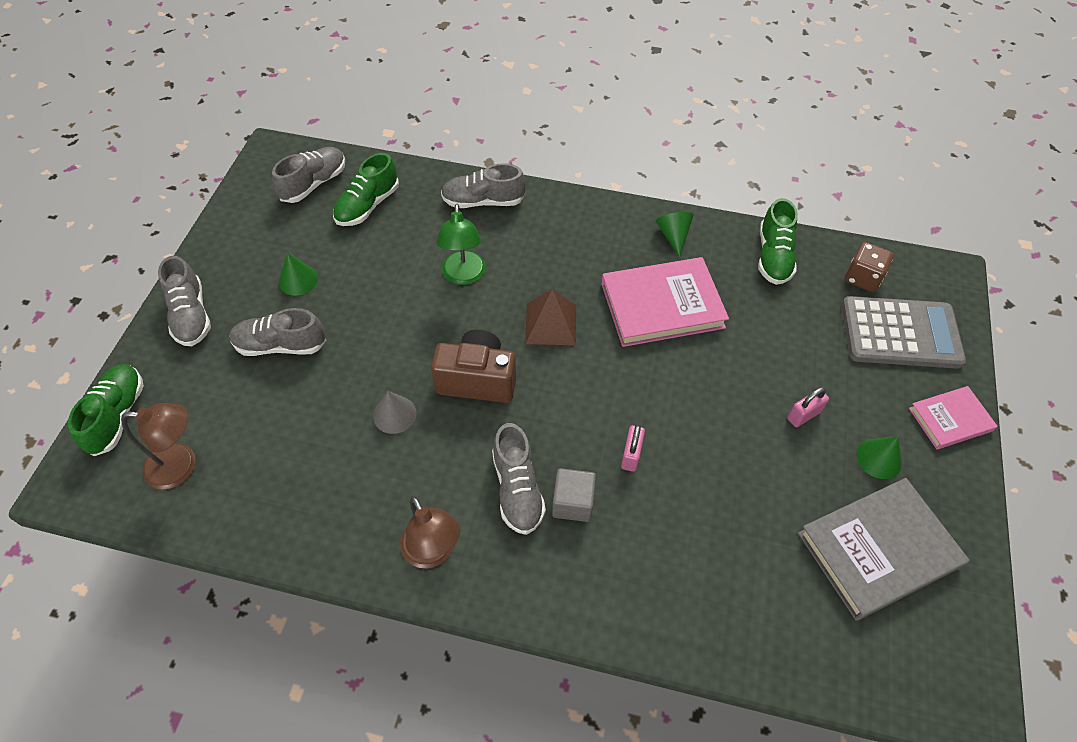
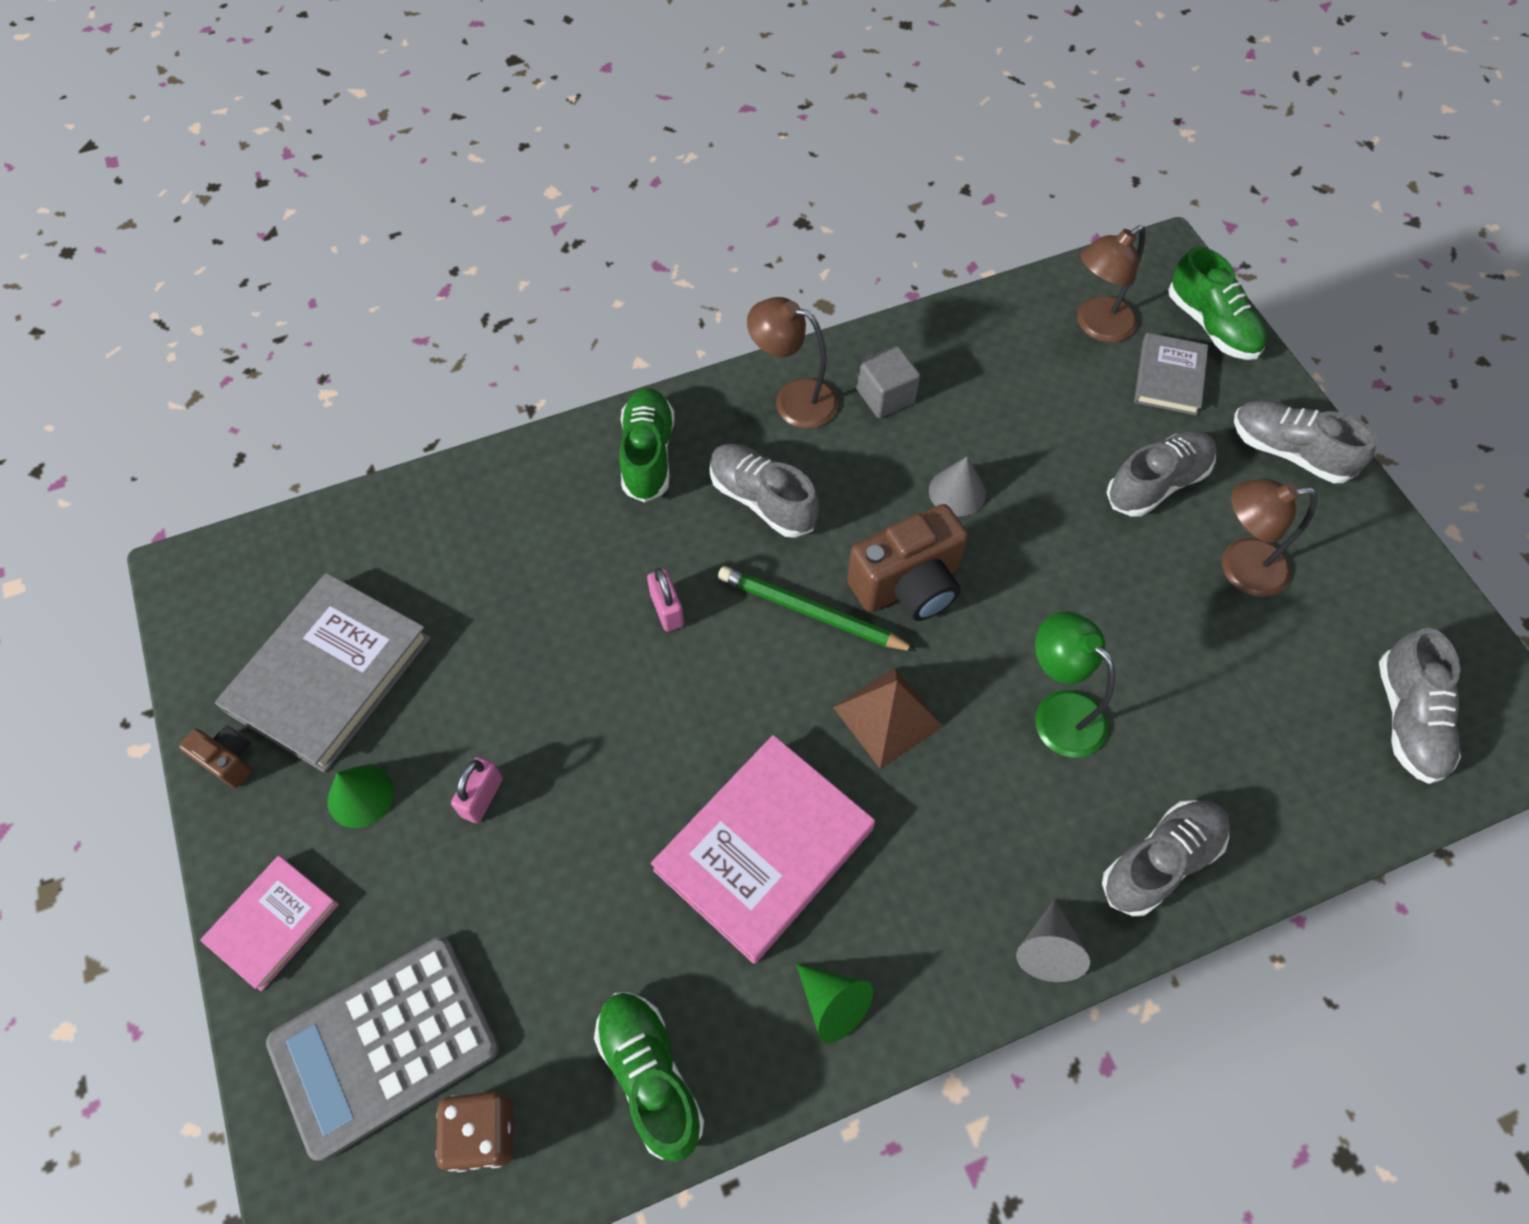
camera: 145 degrees right, 5 degrees up
(189, 400) = (1169, 377): none -> grey book
(298, 280) = (1239, 568): green cone -> brown lamp
(367, 206) = (1297, 735): green shoe -> green shoe (648, 455)
(545, 399) = (811, 612): none -> green pencil
(563, 203) = (1047, 949): none -> grey cone
(573, 503) = (695, 522): grey cube -> grey cube (885, 396)
(963, 531) = (228, 760): none -> brown camera

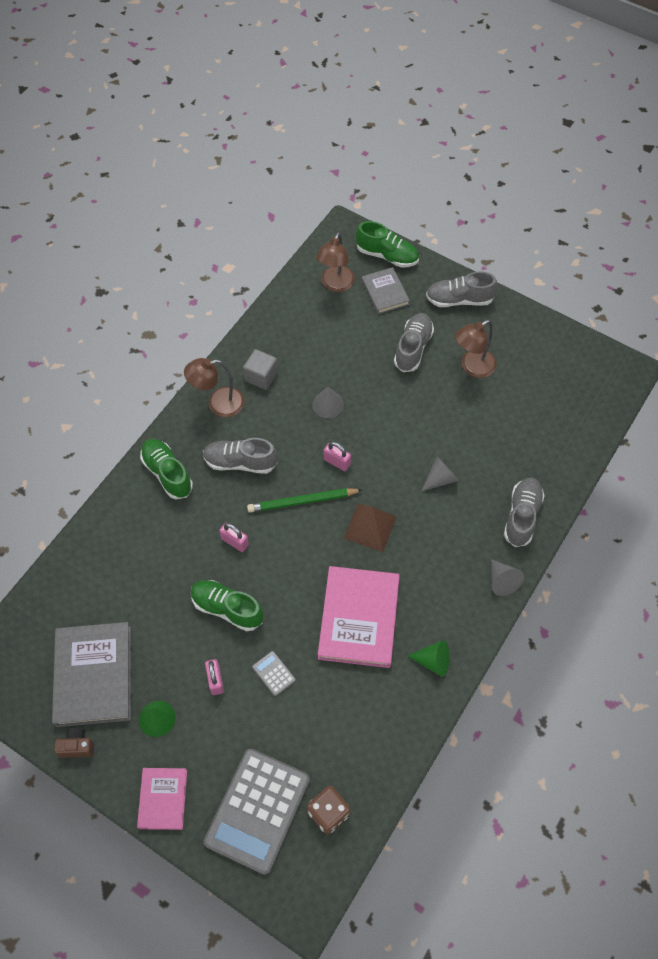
camera: 35 degrees left, 0 degrees up
(572, 846) = (274, 673): none -> grey calculator
(650, 1075) = (380, 741): green shoe -> green shoe (227, 608)
(908, 585) = (337, 462): brown camera -> pink padlock
(1058, 712) = (440, 479): green lamp -> grey cone
(1407, 719) = (578, 394): grey shoe -> none

